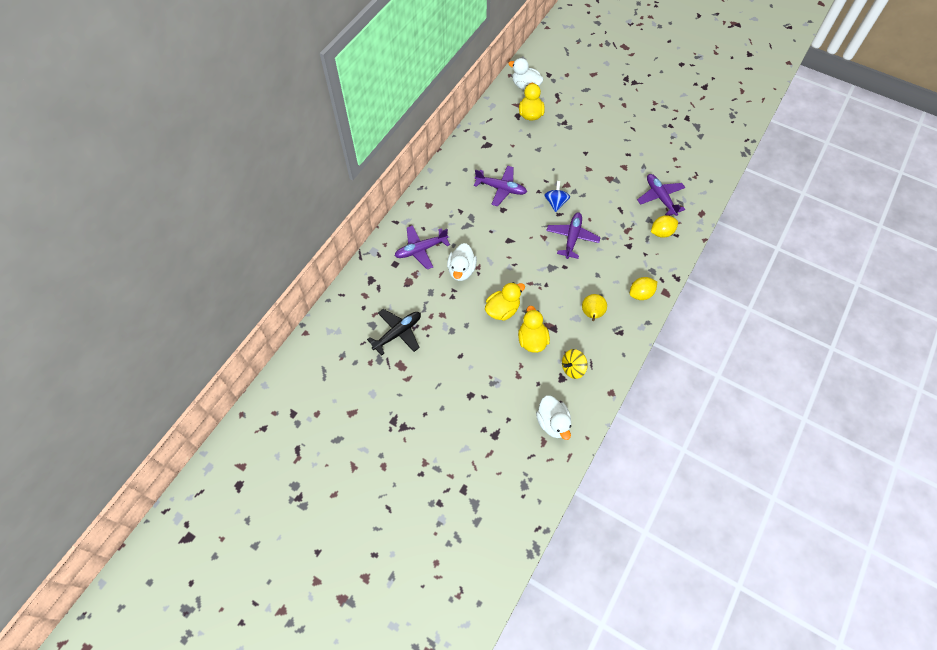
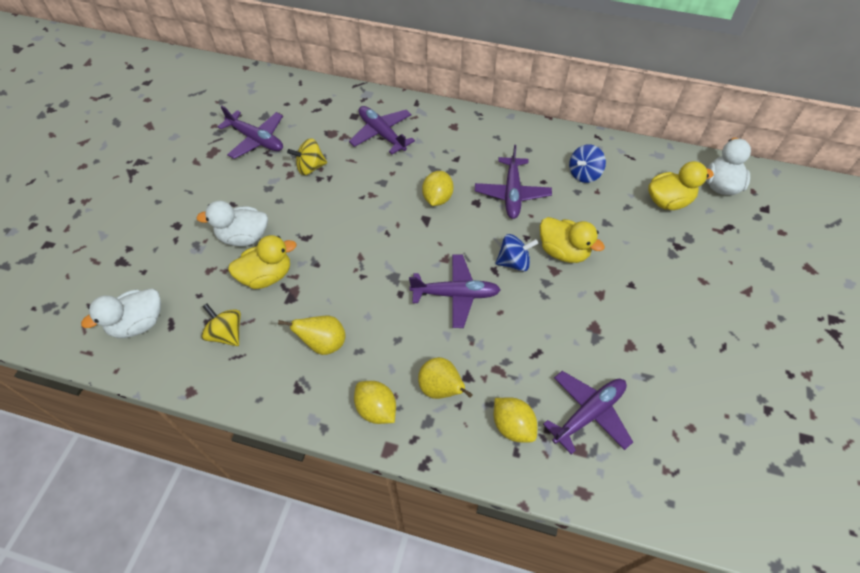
camera: 75 degrees right, 5 degrees down
(398, 333) = (256, 140): black plane -> purple plane
(440, 300) = (310, 167): none -> yellow spinning top
(461, 270) = (361, 179): white duck -> white duck (243, 237)
(493, 230) = (437, 198): none -> yellow lemon
(496, 147) = (584, 174): none -> blue spinning top
(502, 310) = (309, 234): yellow duck -> yellow duck (563, 251)
(633, 260) = (441, 388): none -> yellow pear

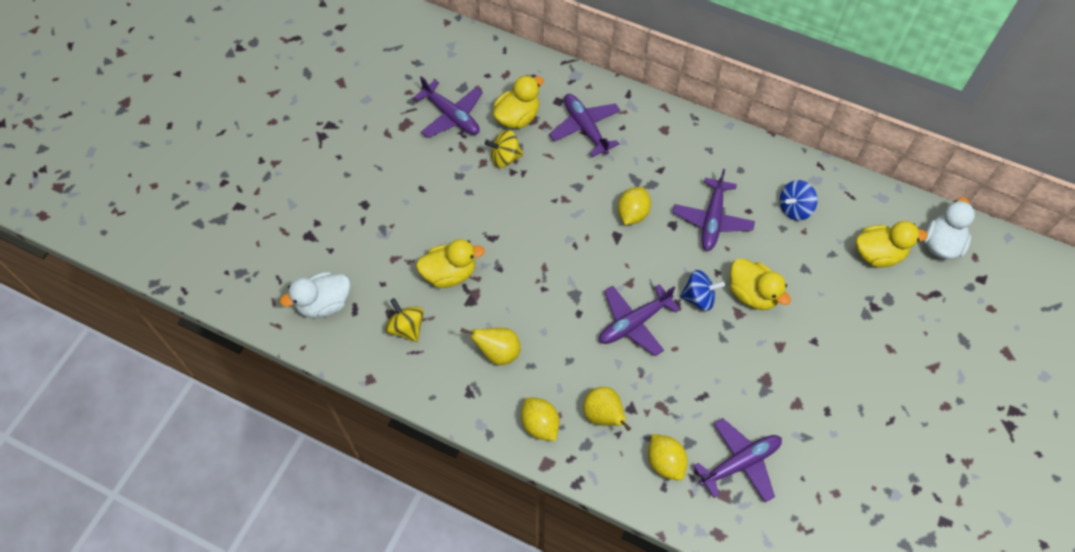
camera: 10 degrees right, 5 degrees up
(243, 237) = (430, 227): white duck -> none
(318, 133) = (517, 117): none -> yellow duck
(456, 294) = (634, 323): purple plane -> purple plane turned 135 degrees clockwise

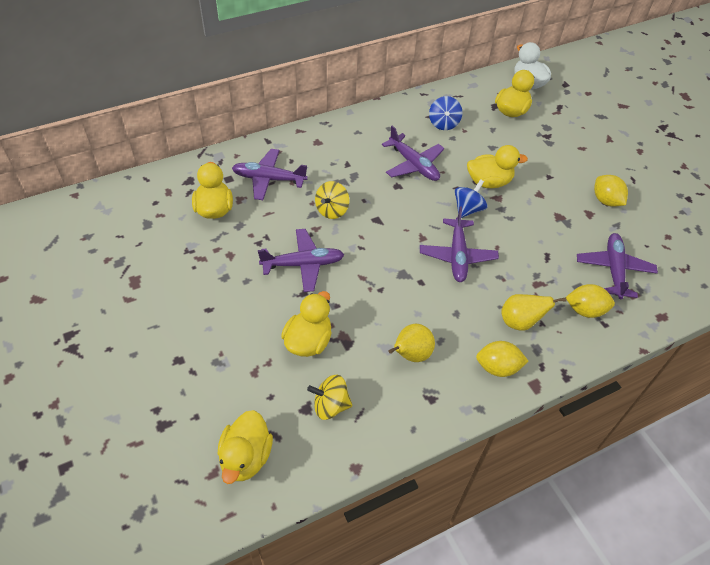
camera: 55 degrees left, 10 degrees down
(324, 304) = (246, 457): white duck -> yellow duck
(451, 116) = (164, 247): purple plane -> purple plane (303, 264)
(505, 157) = (241, 239): yellow spinning top -> yellow spinning top (332, 210)
(632, 214) = (367, 200): yellow lemon -> yellow lemon (606, 201)

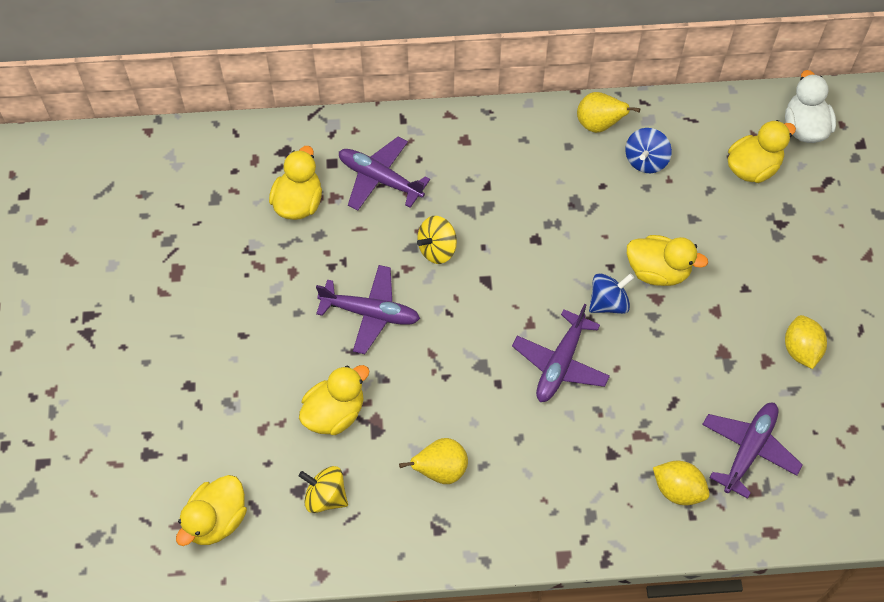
camera: 25 degrees right, 10 degrees up
(413, 165) = (572, 214): purple plane -> none
(497, 367) = (531, 521): yellow lemon -> none
(520, 322) = (589, 476): yellow pear -> yellow pear (599, 124)

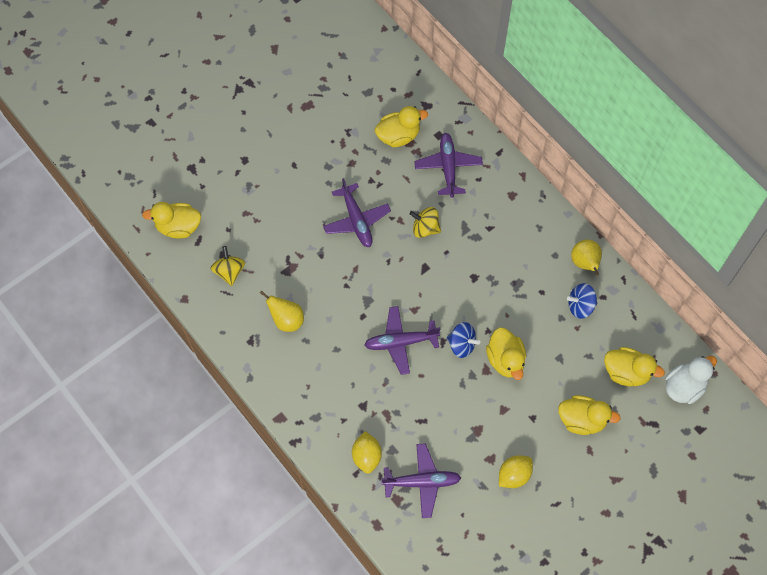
camera: 55 degrees right, 5 degrees up
(334, 413) = (281, 243): yellow duck -> yellow duck (582, 420)

